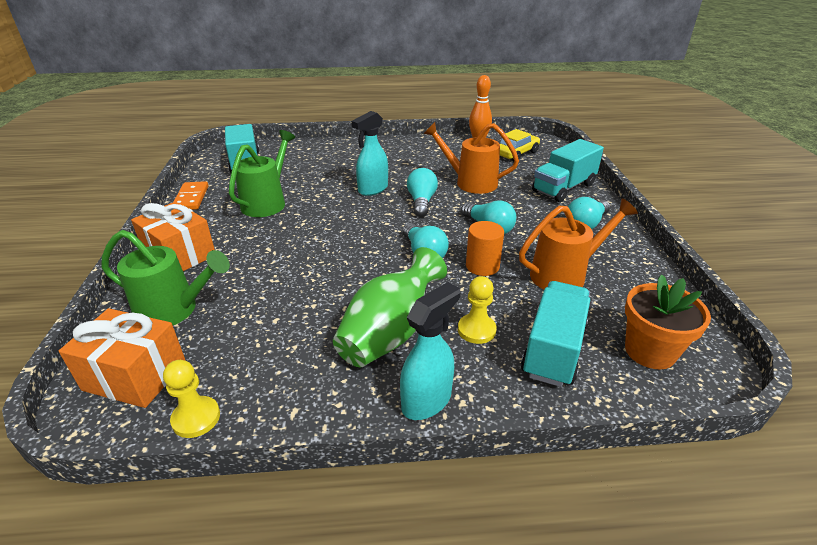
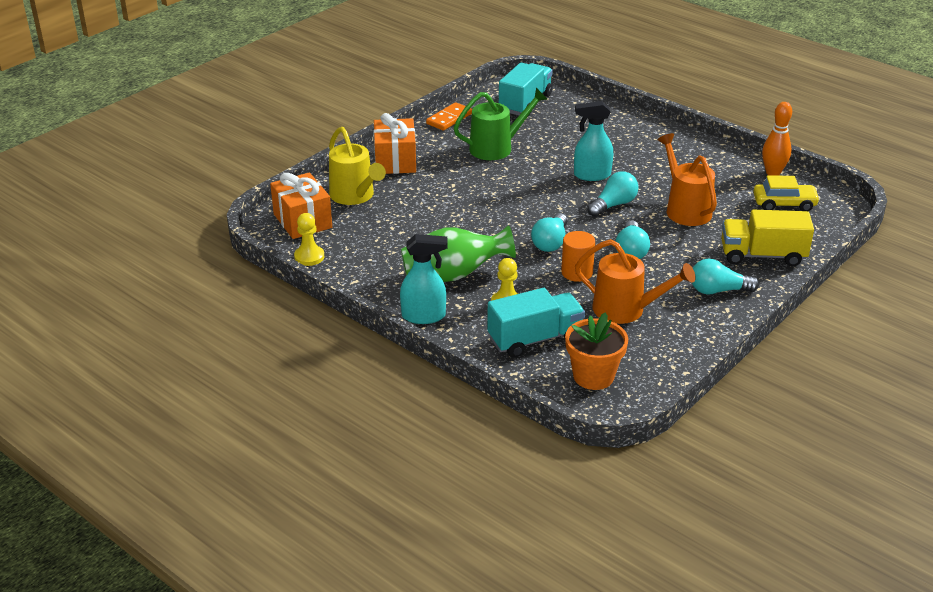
camera: 45 degrees right, 0 degrees up
(174, 310) = (355, 196): green watering can -> yellow watering can
(563, 188) = (762, 255): turquoise truck -> yellow truck

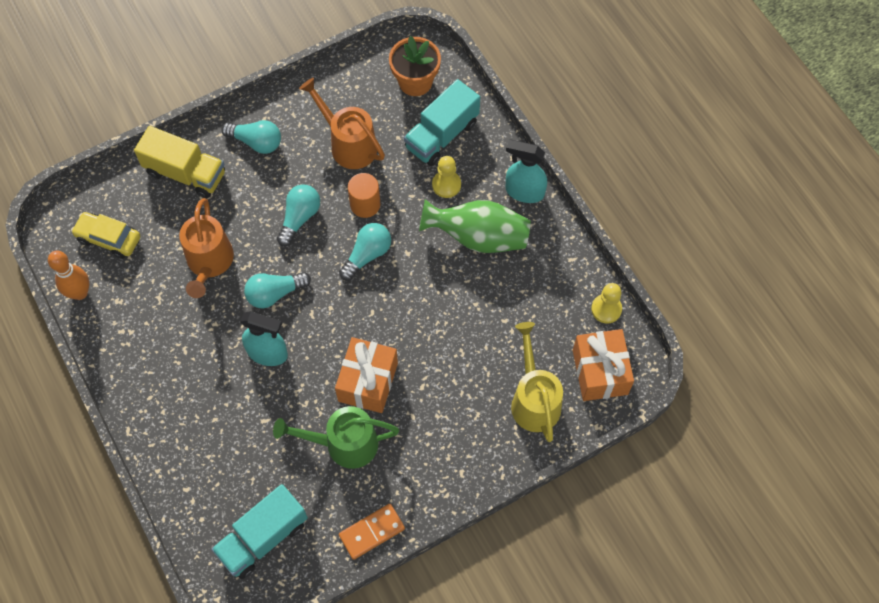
camera: 160 degrees left, 30 degrees up
(395, 161) = (469, 456): orange gift -> orange gift (368, 382)
(535, 339) = (442, 135): turquoise truck -> turquoise truck turned 45 degrees counterclockwise

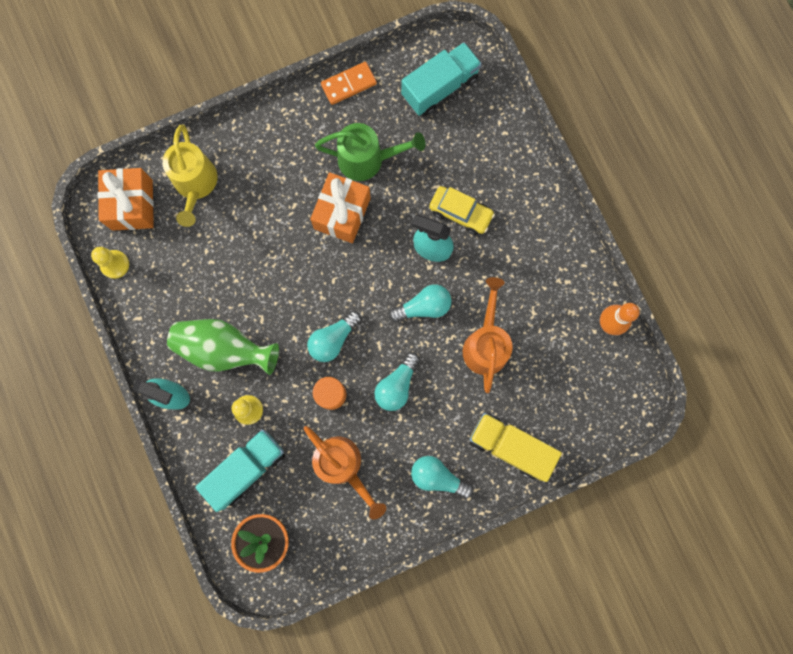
camera: 175 degrees left, 15 degrees up
(109, 238) = (584, 379): yellow car -> yellow car (460, 213)

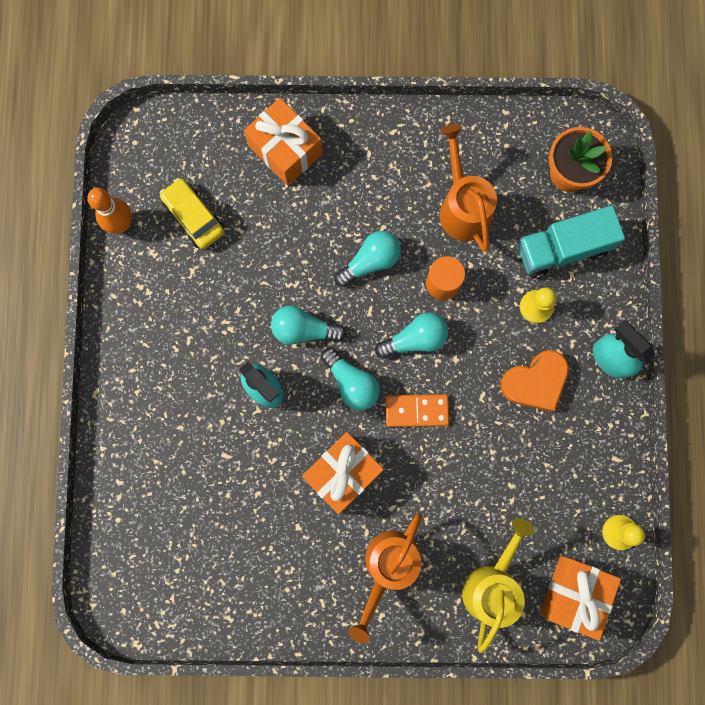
camera: 155 degrees left, 0 degrees up
(224, 349) = (535, 382): green vase -> orange heart
(348, 84) = (265, 625): orange domino -> orange domino (416, 411)
(368, 159) = (286, 523): green watering can -> none
(437, 477) = (372, 154): turquoise light bulb -> turquoise light bulb (351, 383)
(440, 87) = (163, 571): turquoise truck -> none
(460, 213) = (214, 413): yellow car -> yellow car (194, 217)
(485, 343) = (258, 262): orange watering can -> orange watering can (388, 568)
(510, 446) = (285, 150): yellow truck -> orange gift

